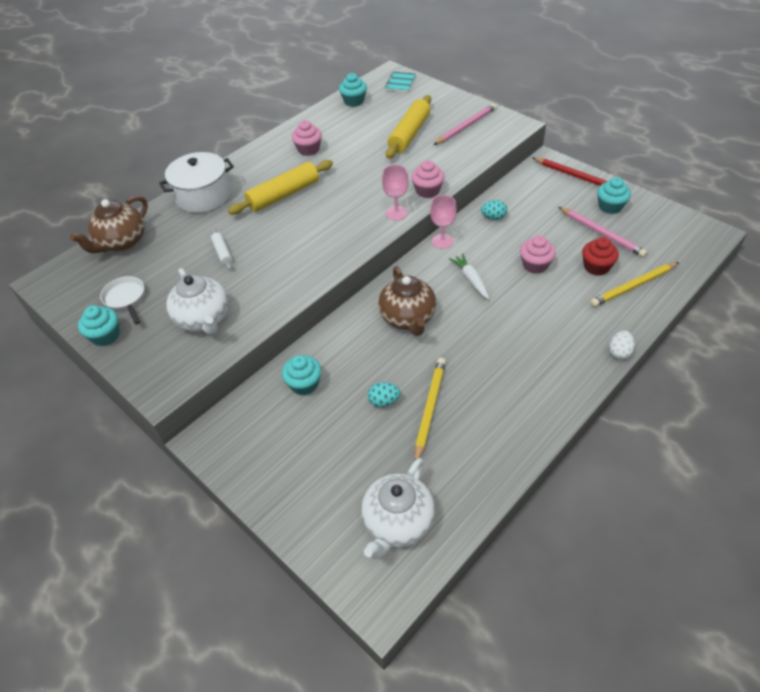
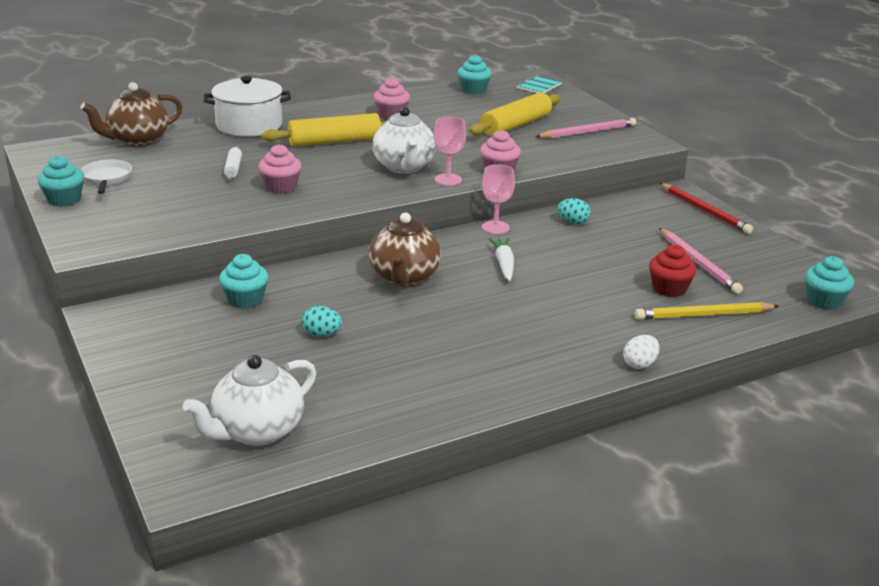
camera: 15 degrees right, 20 degrees down
(204, 319) = (172, 210): white teapot -> white teapot (404, 167)
(430, 409) = (369, 353): yellow pencil -> none
(535, 265) = (592, 270): pink cupcake -> pink cupcake (281, 187)
(610, 206) = (728, 244): turquoise cupcake -> turquoise cupcake (824, 300)

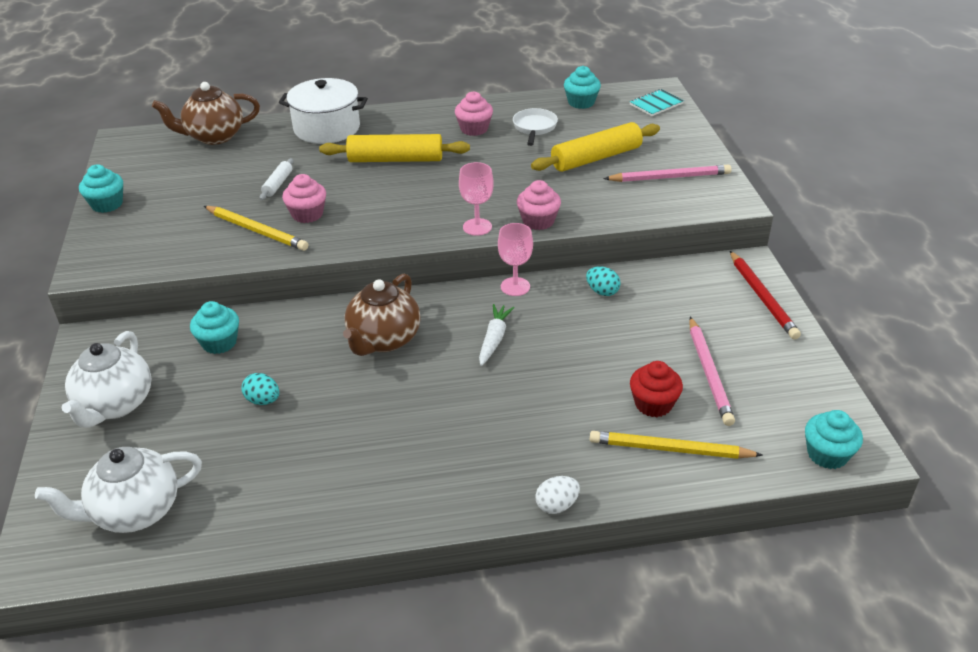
camera: 20 degrees right, 10 degrees up
(106, 179) = (158, 183): white pan -> white pan (534, 128)
(239, 203) = (256, 230): none -> yellow pencil
(404, 167) = (443, 203): white teapot -> white teapot (115, 405)

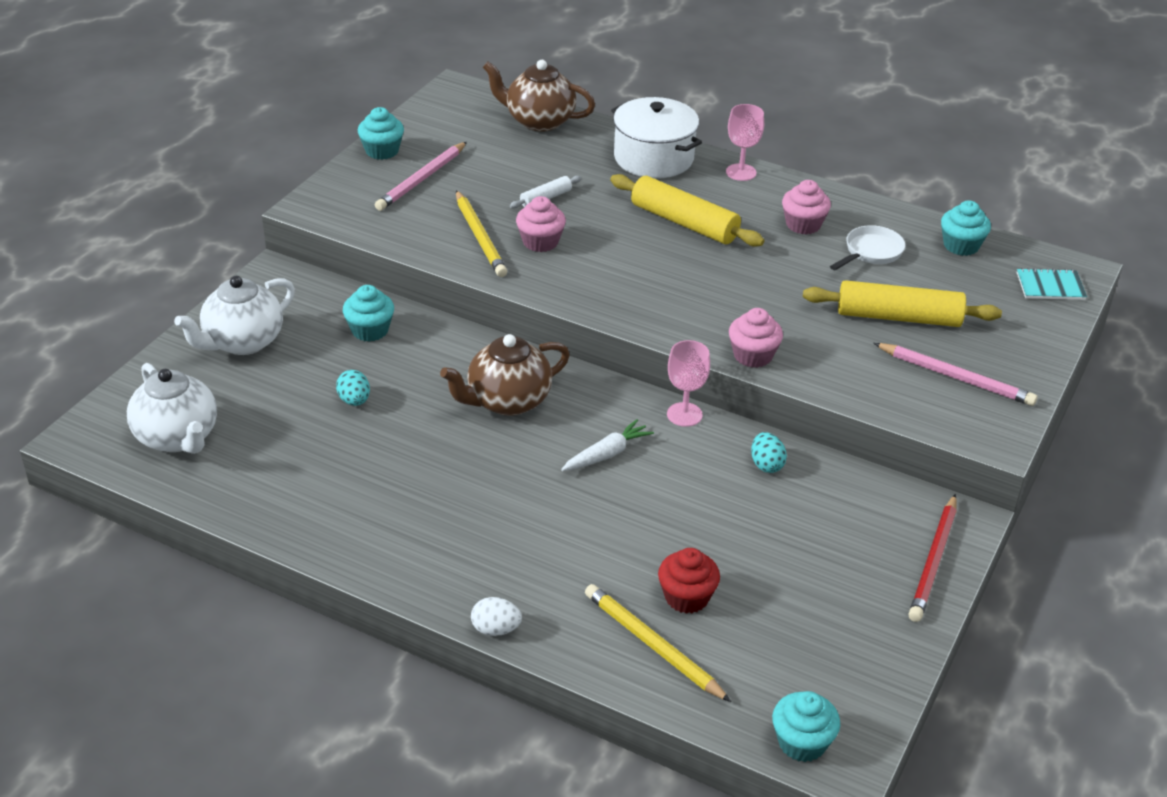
camera: 35 degrees right, 0 degrees up
(135, 512) = (178, 438): white teapot -> white teapot turned 135 degrees counterclockwise
(477, 227) = (685, 332): pink goblet -> pink goblet (741, 172)
(709, 373) = (778, 601): pink pencil -> pink pencil (421, 179)

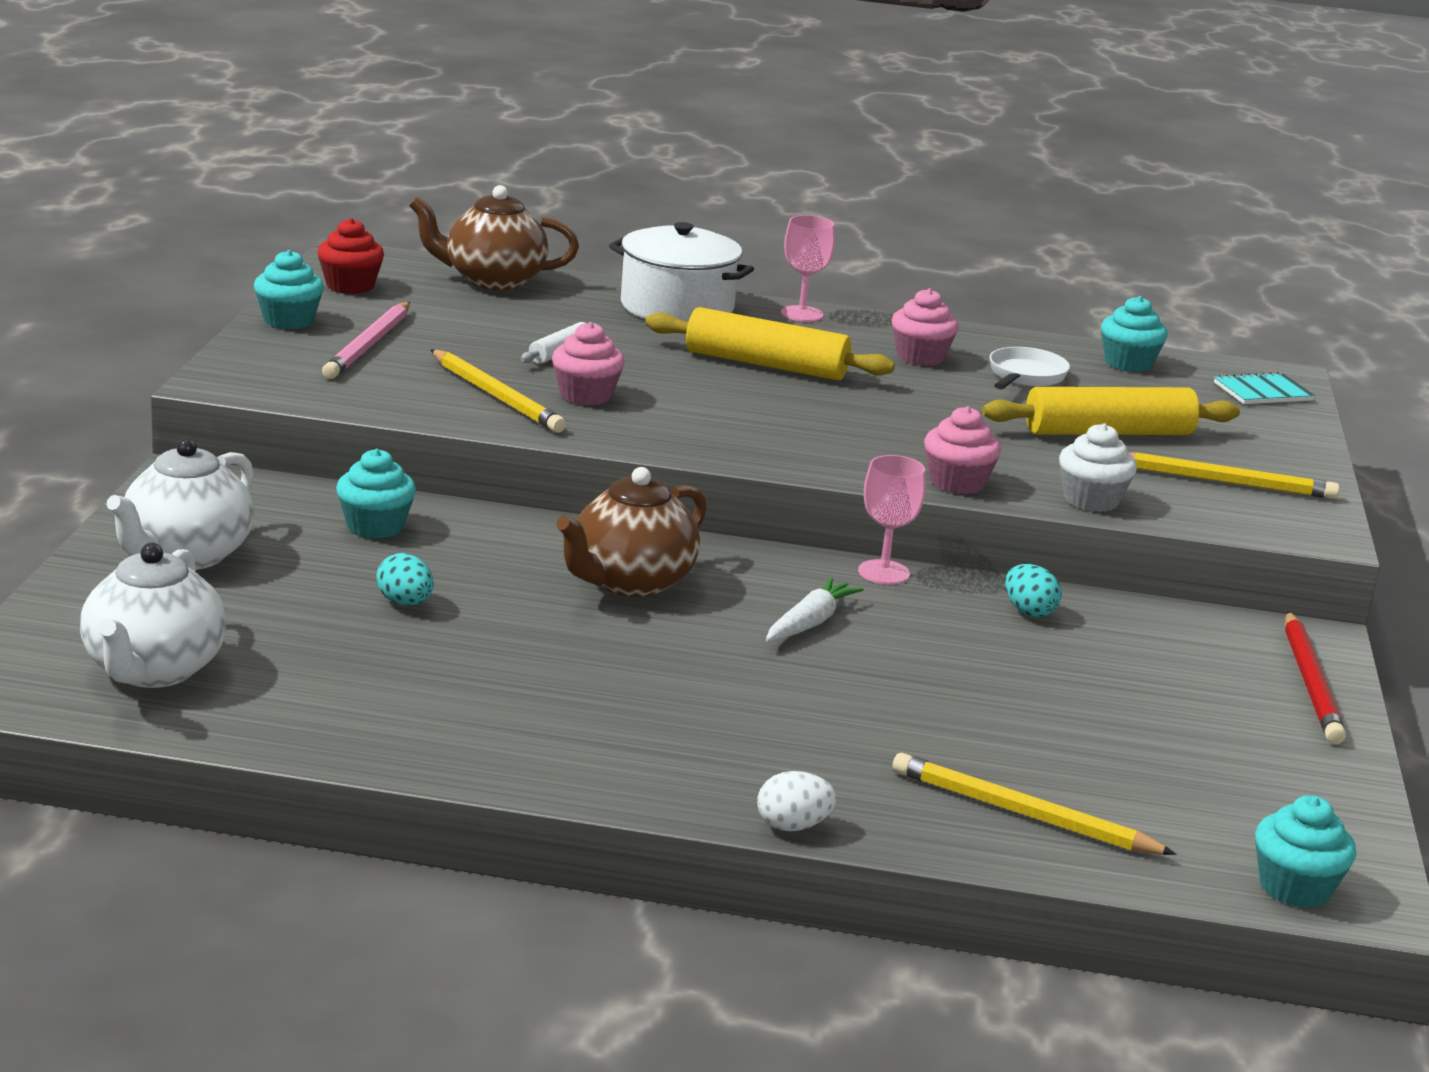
camera: 20 degrees left, 15 degrees down
(178, 438) = (153, 671): white teapot -> white teapot turned 60 degrees clockwise
(686, 597) = (1029, 757): red cupcake -> red cupcake (350, 286)
(842, 384) = (1091, 500): none -> white cupcake
(955, 377) = (1223, 482): pink pencil -> yellow pencil

